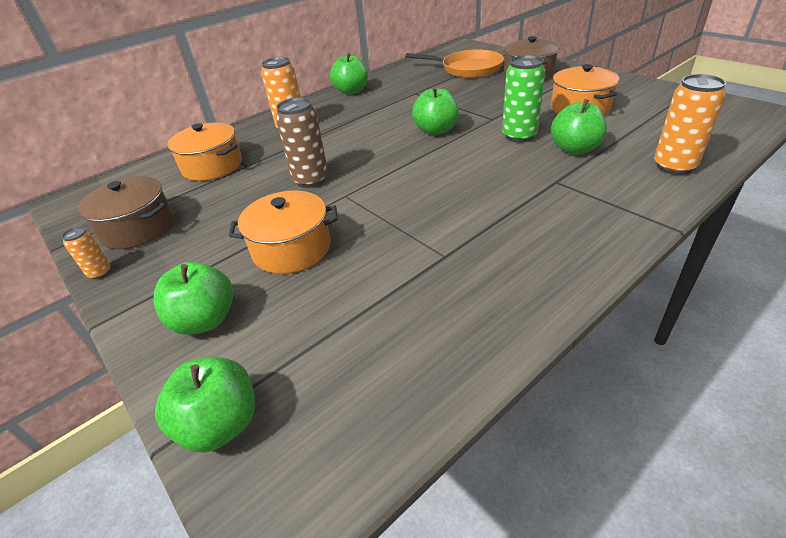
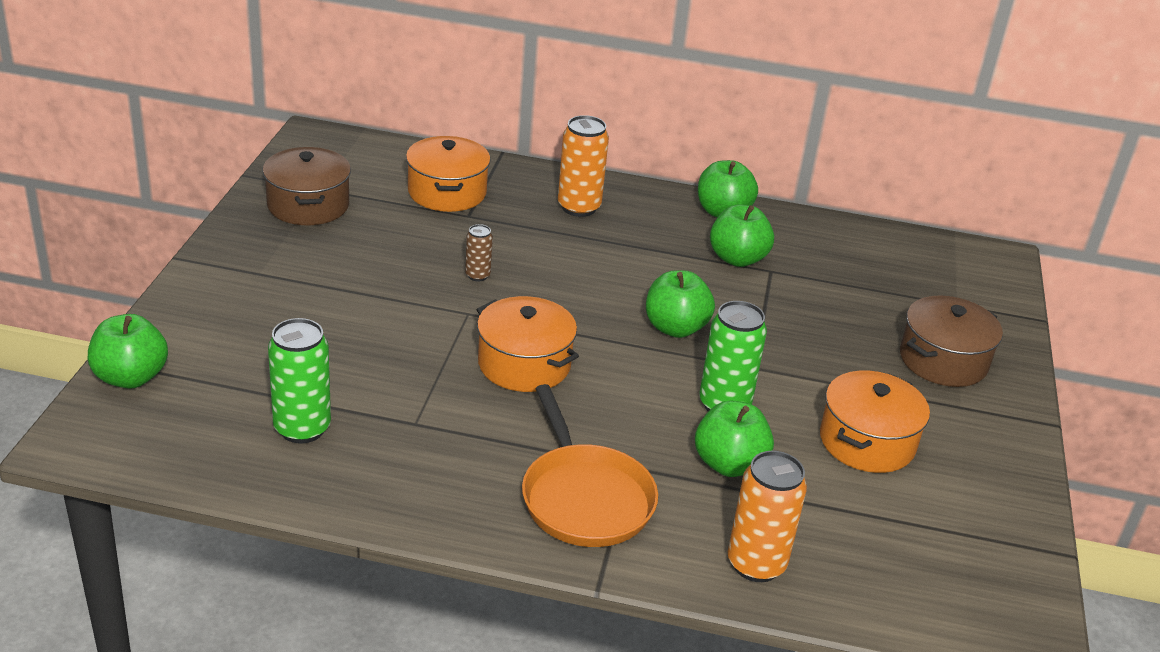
camera: 45 degrees right, 5 degrees down
(100, 273) = (235, 221): orange can -> none
(205, 320) = (223, 314): green apple -> green apple (737, 259)
(292, 248) = (351, 317): orange pot -> orange pot (524, 364)
(311, 180) = (477, 275): brown can -> brown can, size x0.53
(403, 321) = (302, 428): none -> green can
(468, 69) = (905, 292): orange pan -> orange pan (584, 498)

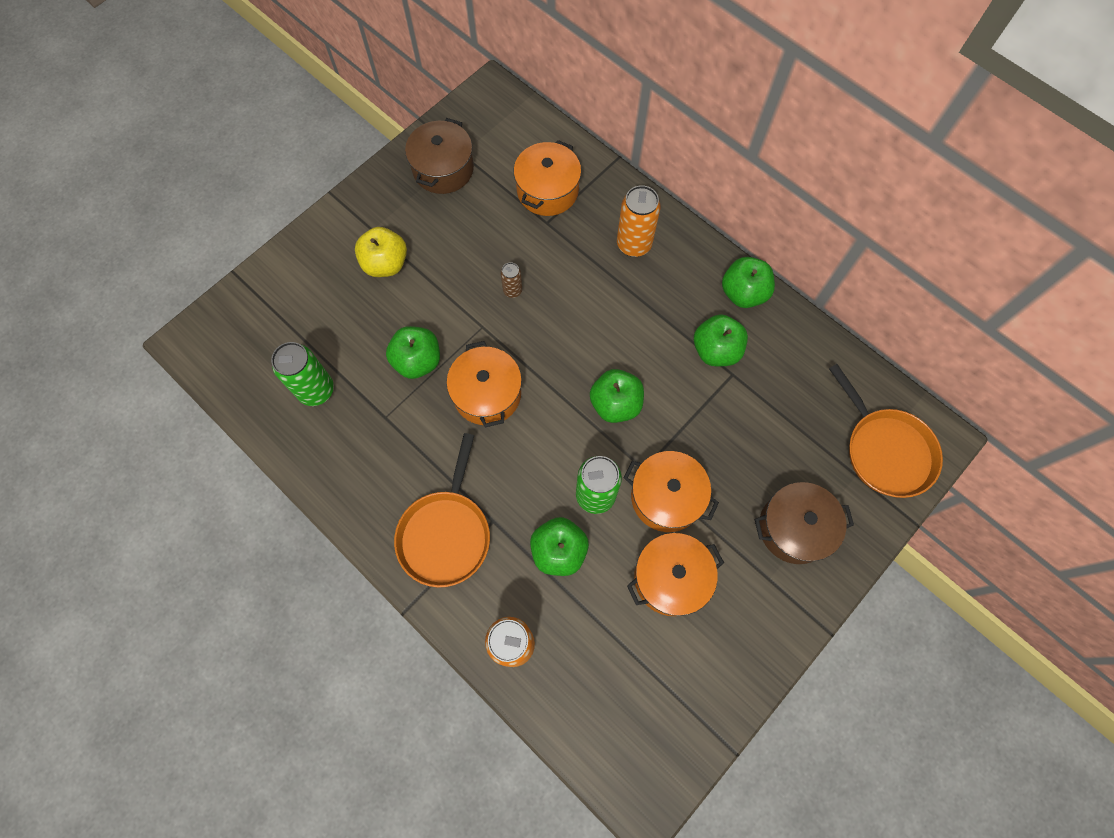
camera: 35 degrees right, 35 degrees up
(131, 377) = (245, 299): green apple -> green apple (417, 361)
(301, 296) = (385, 264): none -> yellow apple
(798, 381) = (666, 497): none -> orange pot
(963, 279) = (885, 450): none -> orange pan

